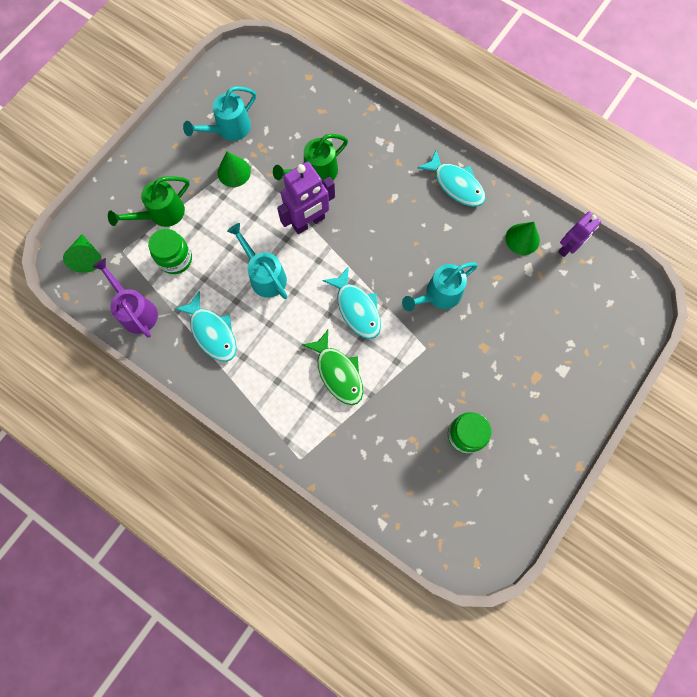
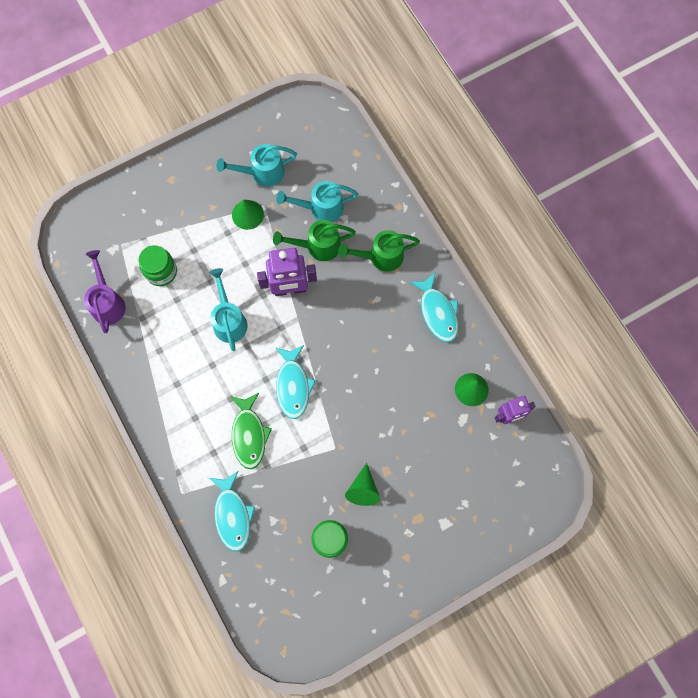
camera: 25 degrees right, 0 degrees up
(87, 257) = (89, 237): green cone -> green cone (363, 489)
(161, 214) = (168, 226): green watering can -> green watering can (381, 256)
(212, 332) = (161, 350): turquoise fish -> turquoise fish (232, 515)
(439, 295) = (370, 406): turquoise watering can -> turquoise watering can (321, 208)

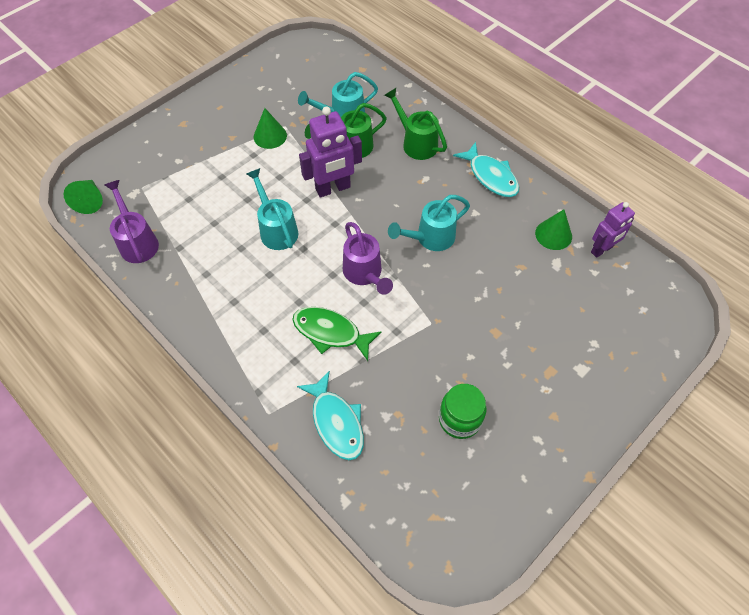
camera: 15 degrees left, 15 degrees down
(161, 271) = (191, 202): green jar -> none
(249, 434) = (330, 332): green fish -> green fish turned 135 degrees clockwise
(262, 173) = (275, 100): turquoise watering can -> turquoise watering can (430, 238)
(293, 386) = (364, 274): turquoise fish -> purple watering can
(363, 489) = (478, 357): green cone -> green cone (90, 201)
(381, 256) = (416, 143): green watering can -> green watering can turned 75 degrees clockwise

